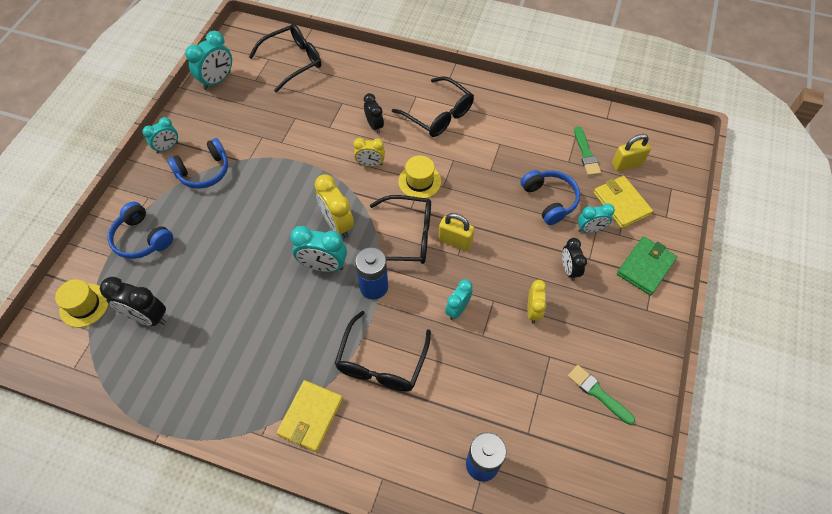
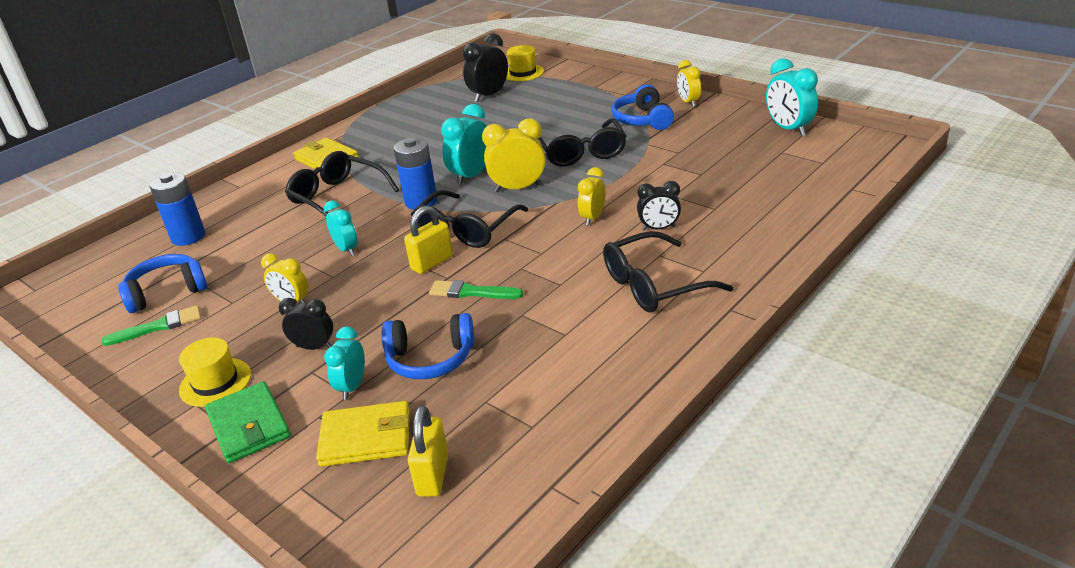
camera: 115 degrees right, 25 degrees down
(142, 238) = (575, 92): blue headphones -> blue headphones (167, 292)
(167, 147) = (688, 102): turquoise clock -> yellow clock
(293, 61) = (812, 179): black glasses -> black glasses (581, 152)
(419, 181) = (541, 250): yellow hat -> yellow hat (215, 382)
(586, 154) = (487, 427): green brush -> green brush (471, 292)

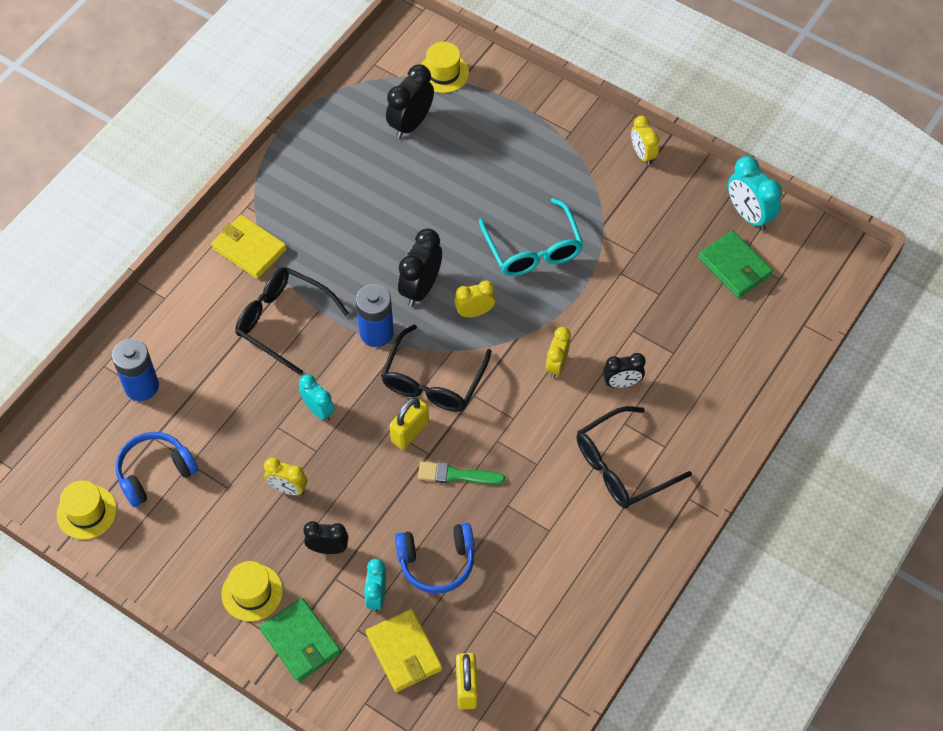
camera: 10 degrees left, 25 degrees up
(83, 319) = (86, 512): none -> yellow hat
(158, 326) = (167, 522): green brush -> none
(366, 438) = (404, 652): yellow wallet -> yellow wallet turned 75 degrees clockwise
(471, 176) = (421, 288): turquoise clock -> black clock
(518, 188) = (474, 312): yellow clock -> yellow clock, size x0.65
(581, 152) = (533, 249): black glasses -> turquoise glasses
(642, 120) = (594, 188): blue headphones -> none
(776, 157) = (734, 267): none -> green wallet

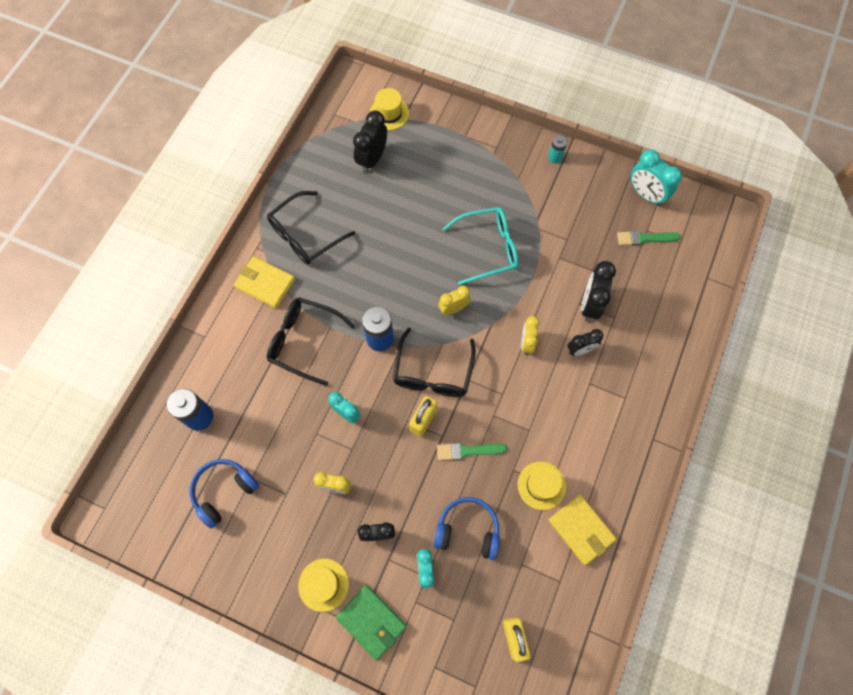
camera: 10 degrees left, 10 degrees up
(86, 512) = (173, 537): yellow hat -> yellow hat (541, 485)
(404, 652) = (457, 615): yellow wallet -> yellow wallet (581, 530)
(421, 288) = (407, 295): black clock -> black clock (590, 304)
(437, 562) = (467, 530): blue headphones -> blue headphones turned 150 degrees counterclockwise
(533, 249) = (488, 248): turquoise glasses -> turquoise glasses turned 75 degrees counterclockwise
(622, 466) = (595, 421): black glasses -> black glasses (305, 235)
(642, 154) = (555, 157): yellow clock -> turquoise battery
(734, 267) = (644, 238): green wallet -> green brush

